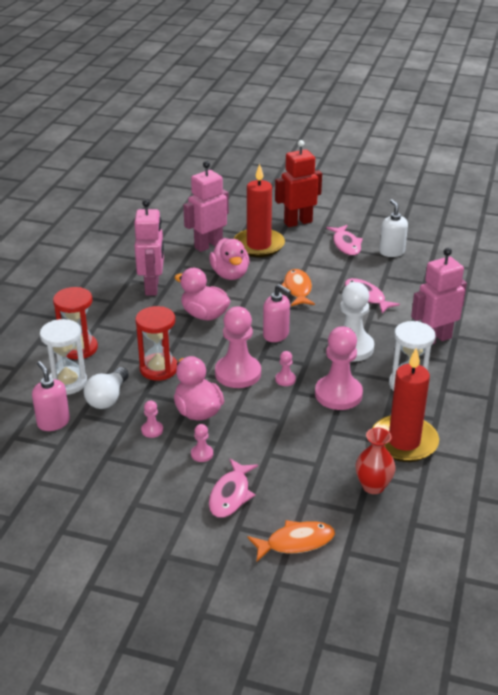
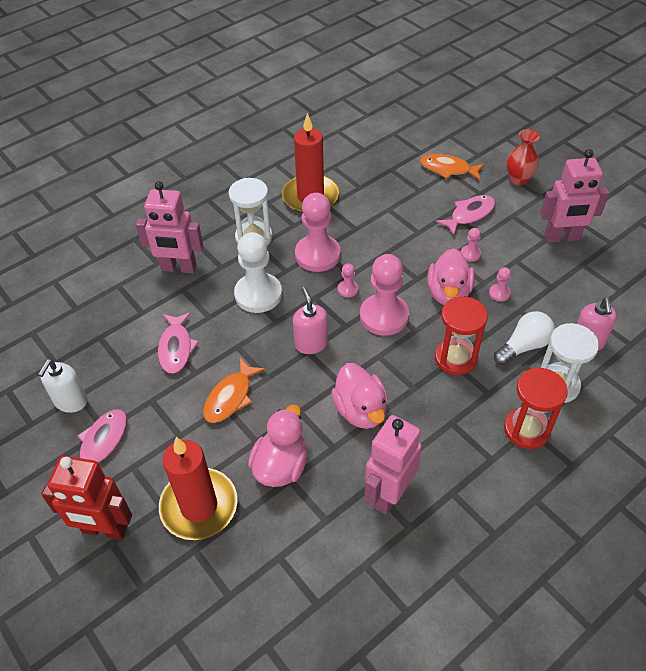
camera: 145 degrees left, 15 degrees up
(208, 245) = (260, 546): pink robot -> pink robot (562, 237)
(373, 486) = (365, 179): red vase -> red vase (518, 179)

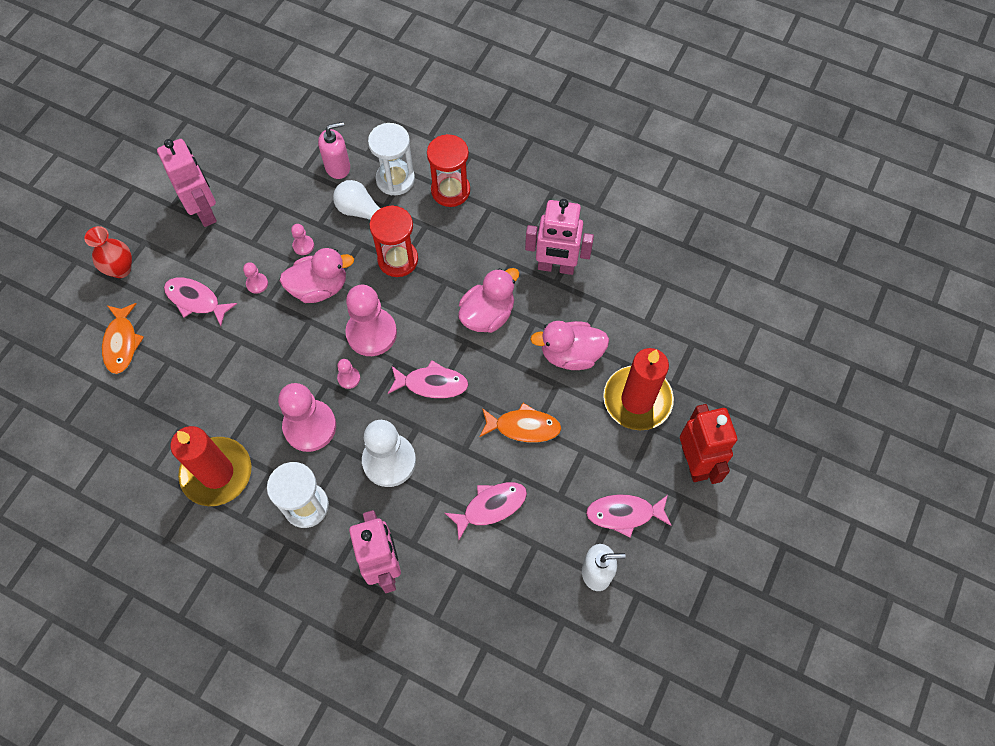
camera: 115 degrees left, 15 degrees up
(311, 343) = (432, 384): pink soap dispenser -> pink fish

